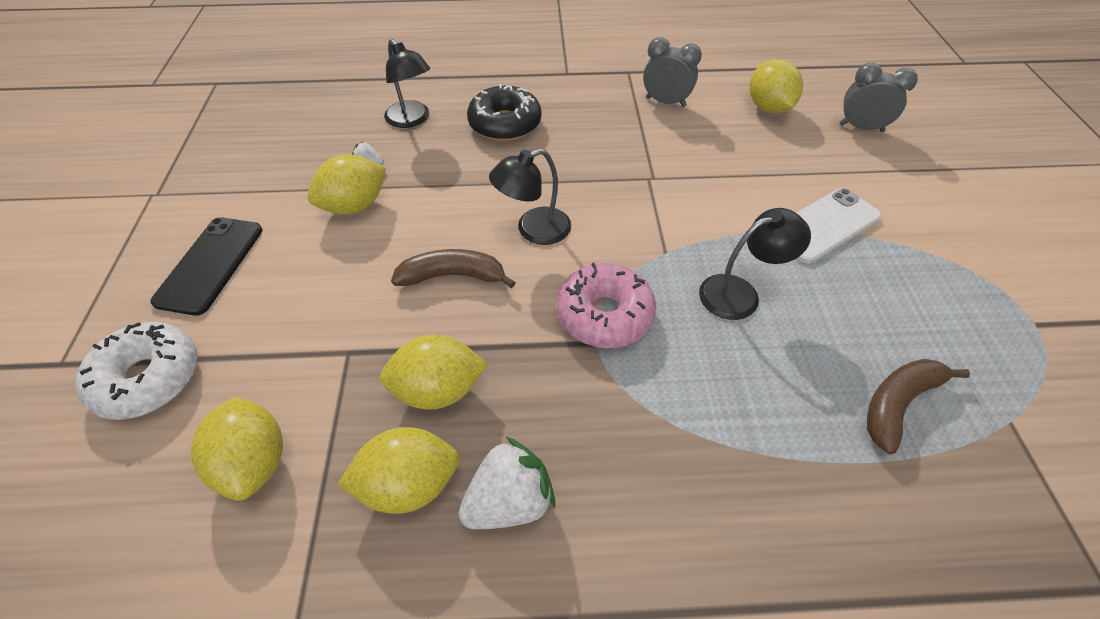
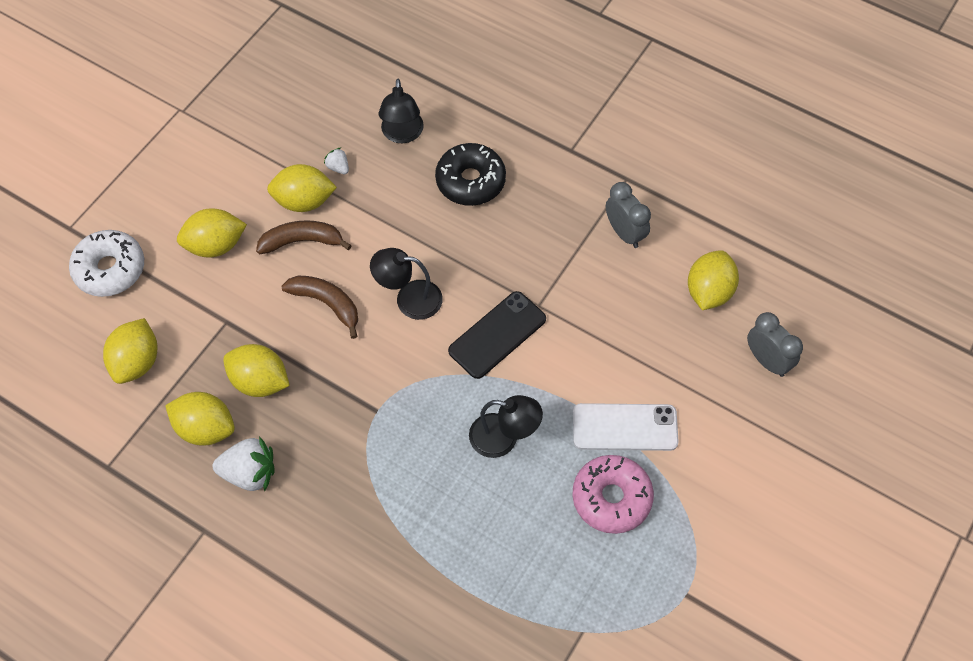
camera: 35 degrees right, 10 degrees up
(210, 265) = (185, 200): black phone -> black phone (497, 335)
(279, 288) = (215, 245): none -> yellow lemon
(604, 315) = (399, 395): pink donut -> pink donut (611, 498)
(898, 404) = (524, 574): brown banana -> brown banana (302, 241)

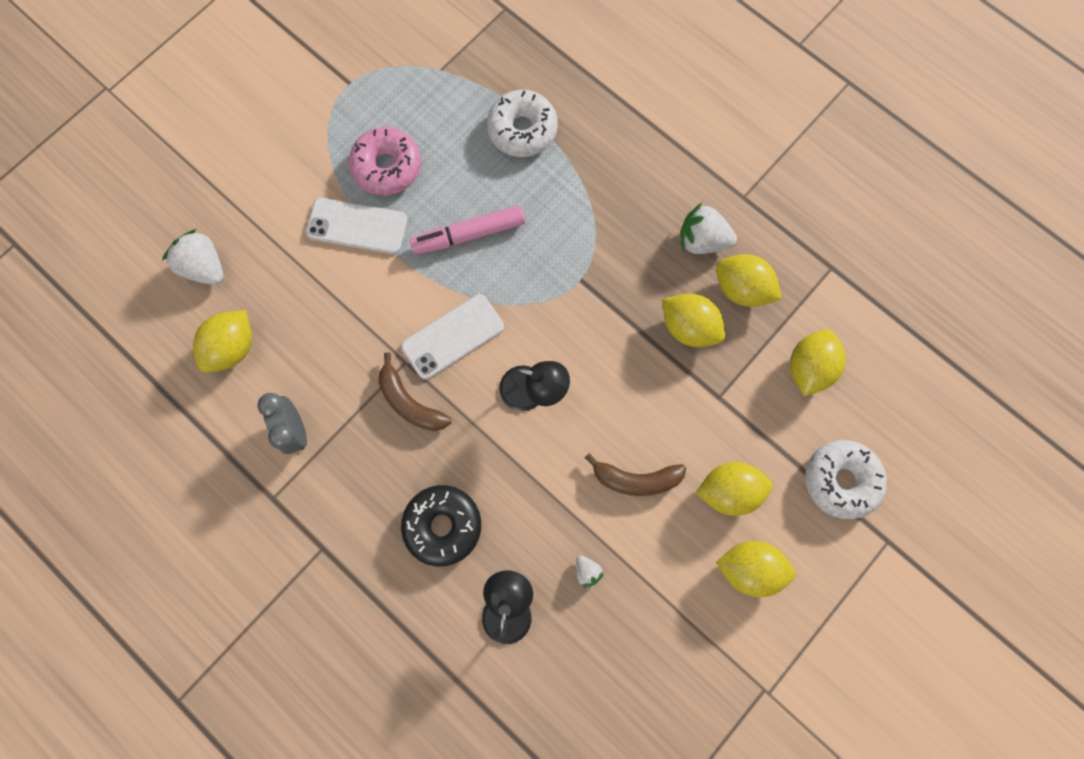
camera: 170 degrees left, 15 degrees up
(304, 201) = (629, 531): yellow lemon -> yellow lemon (748, 567)
(327, 304) = (616, 400): brown banana -> brown banana (410, 402)
(468, 569) = (522, 130): none -> white donut
(497, 335) = (453, 337): black phone -> white phone
(504, 438) = (469, 234): black lamp -> pink marker
(767, 361) = (205, 267): grey clock -> white strawberry

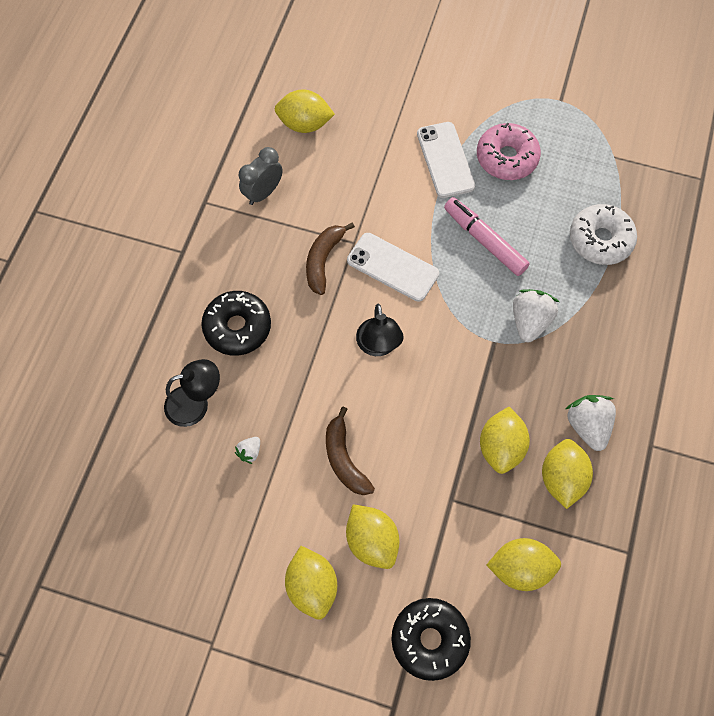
camera: 65 degrees right, 10 degrees down
(205, 267) = (356, 78): white strawberry -> white strawberry (530, 321)
(840, 480) = (429, 640): white donut -> black donut

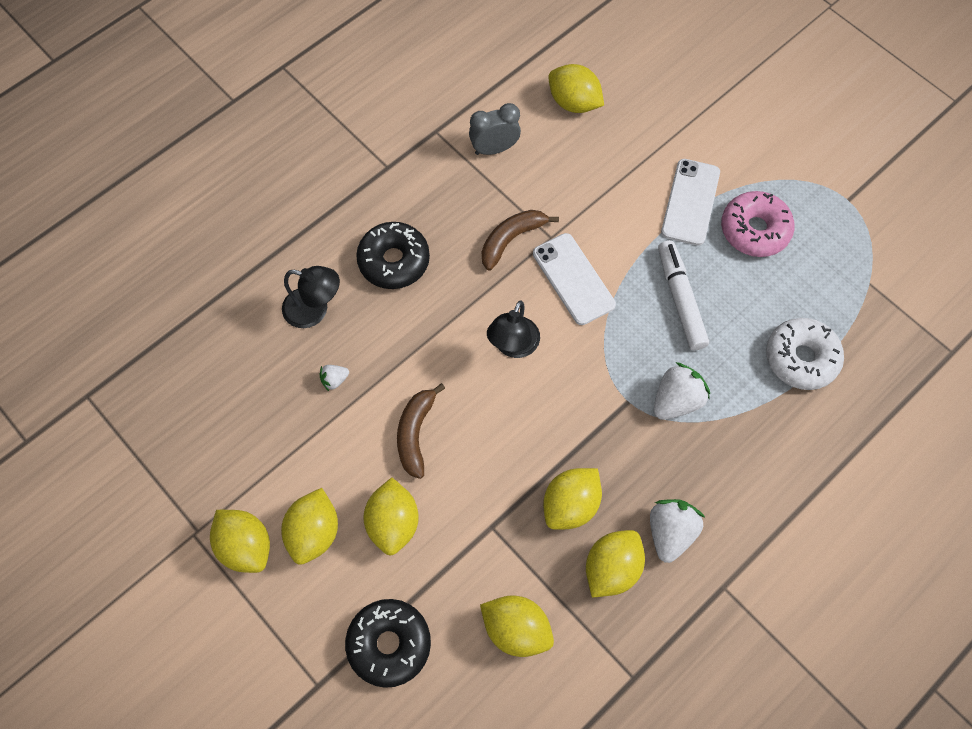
camera: 30 degrees right, 0 degrees up
(262, 631) = (246, 546): none -> yellow lemon
(484, 240) = (680, 299): pink marker -> white marker

